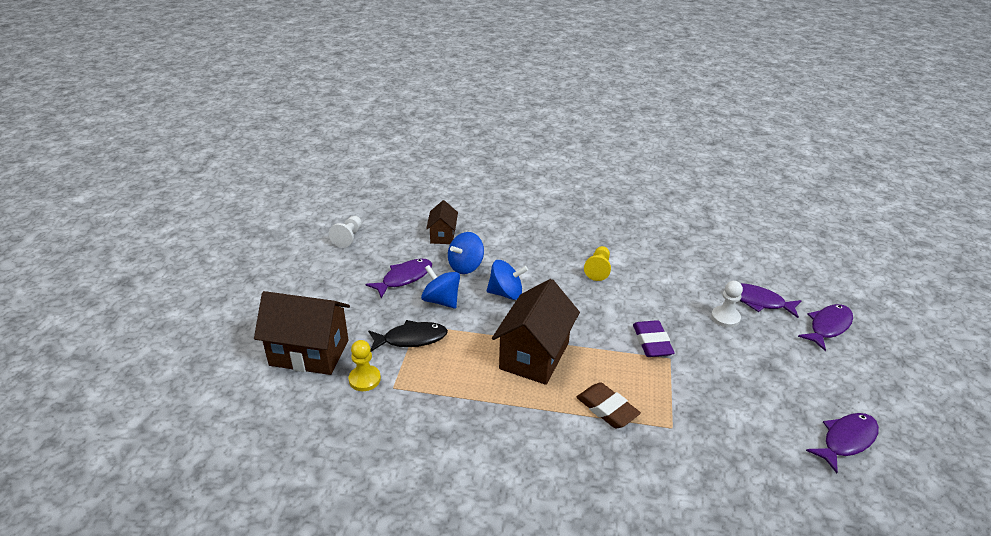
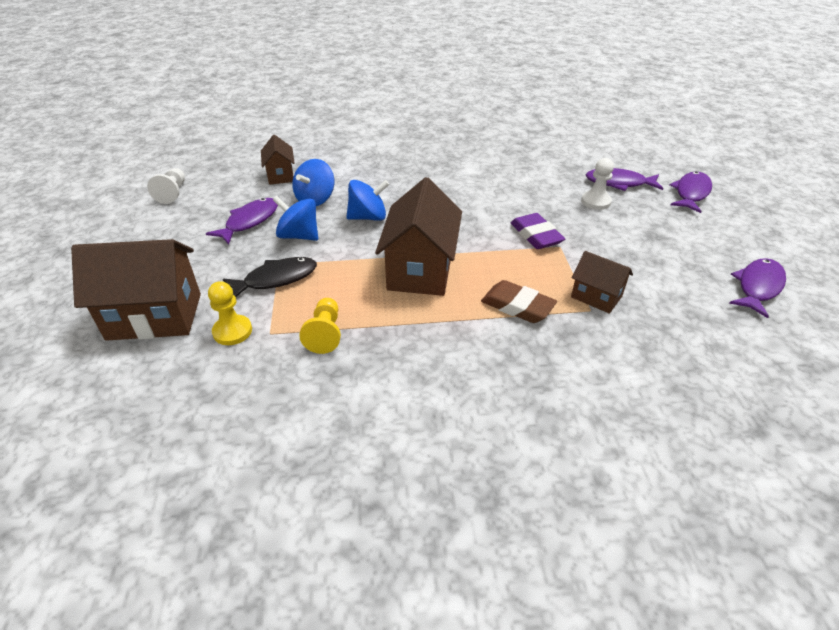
camera: 15 degrees left, 5 degrees up
(598, 269) = (455, 180): yellow pawn -> yellow pawn (325, 333)
(683, 415) = (596, 297): none -> brown house

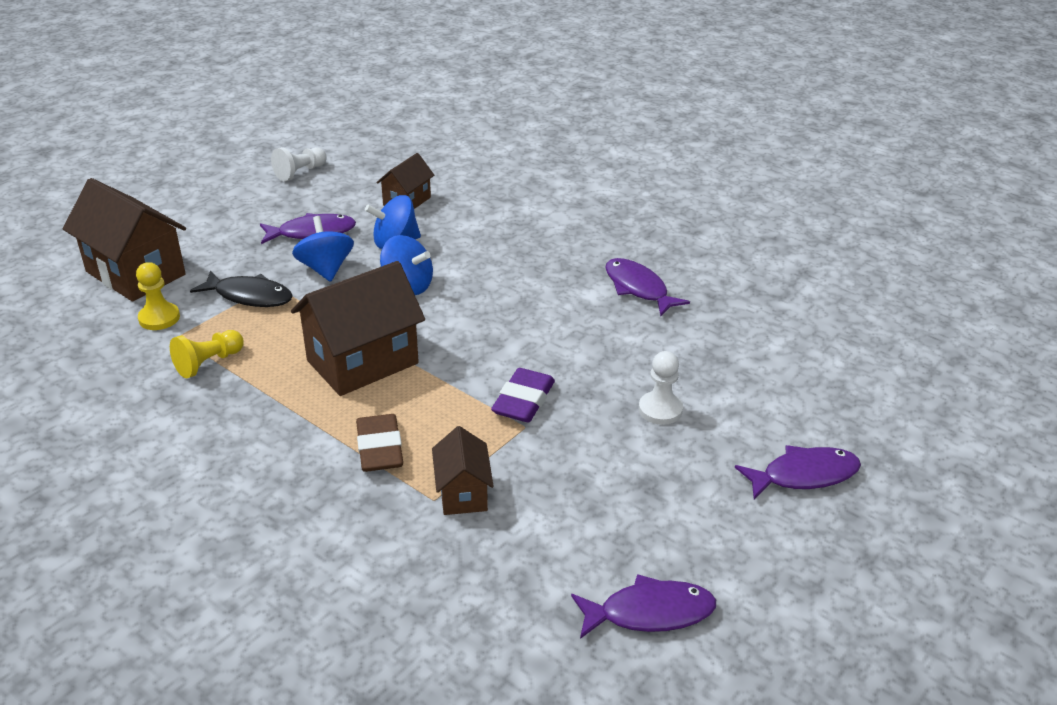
camera: 45 degrees right, 5 degrees down
(619, 183) = (734, 408): purple fish -> purple fish (638, 288)

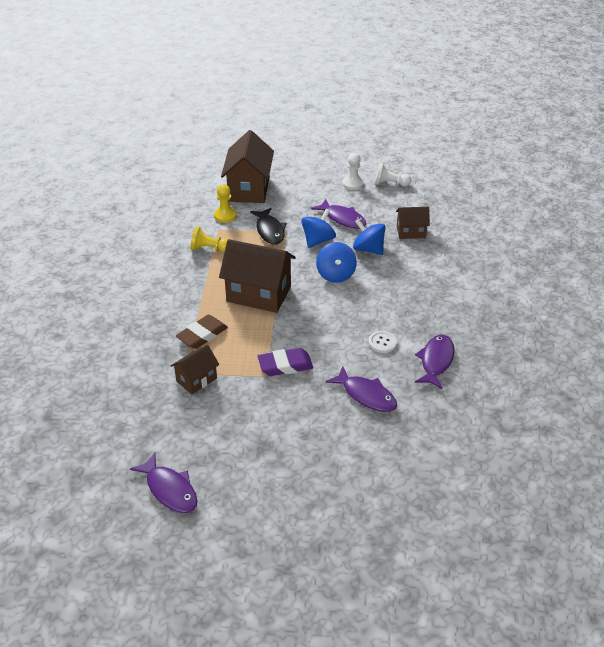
camera: 55 degrees right, 5 degrees up
(568, 309) = (382, 343): none -> white button
(660, 410) = (331, 422): white pawn -> white pawn (352, 184)
(804, 475) = (332, 511): purple fish -> purple fish (366, 395)

